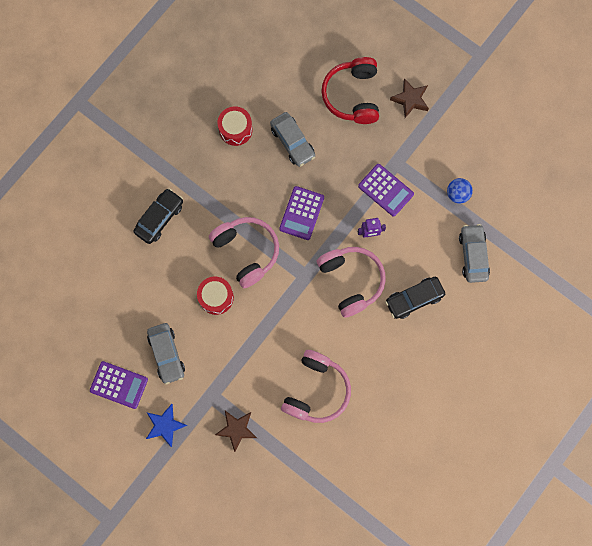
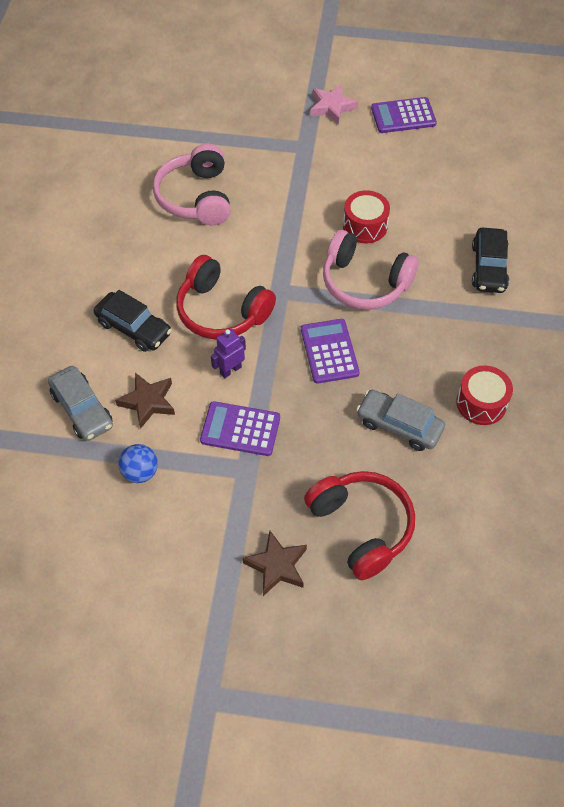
camera: 150 degrees right, 20 degrees down
(165, 425) = (332, 107): blue star -> pink star
(166, 354) = (377, 158): grey car -> none
(236, 429) = (258, 133): brown star -> brown star (148, 402)
(351, 281) = (222, 311): pink headphones -> red headphones
(414, 299) = (134, 328): black car -> black car turned 90 degrees clockwise

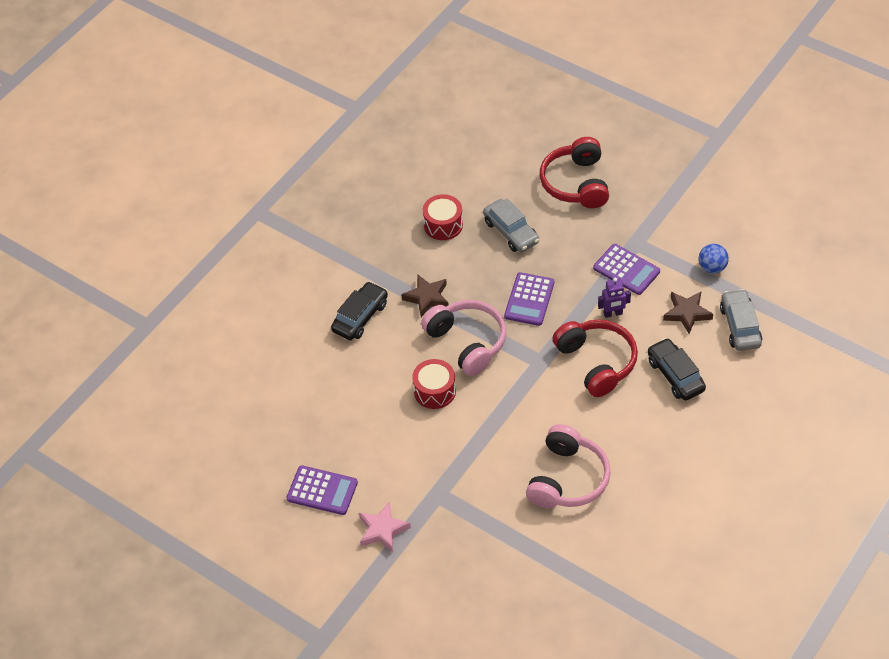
camera: 150 degrees left, 5 degrees down
(277, 566) = (643, 182): brown star -> brown star (427, 297)

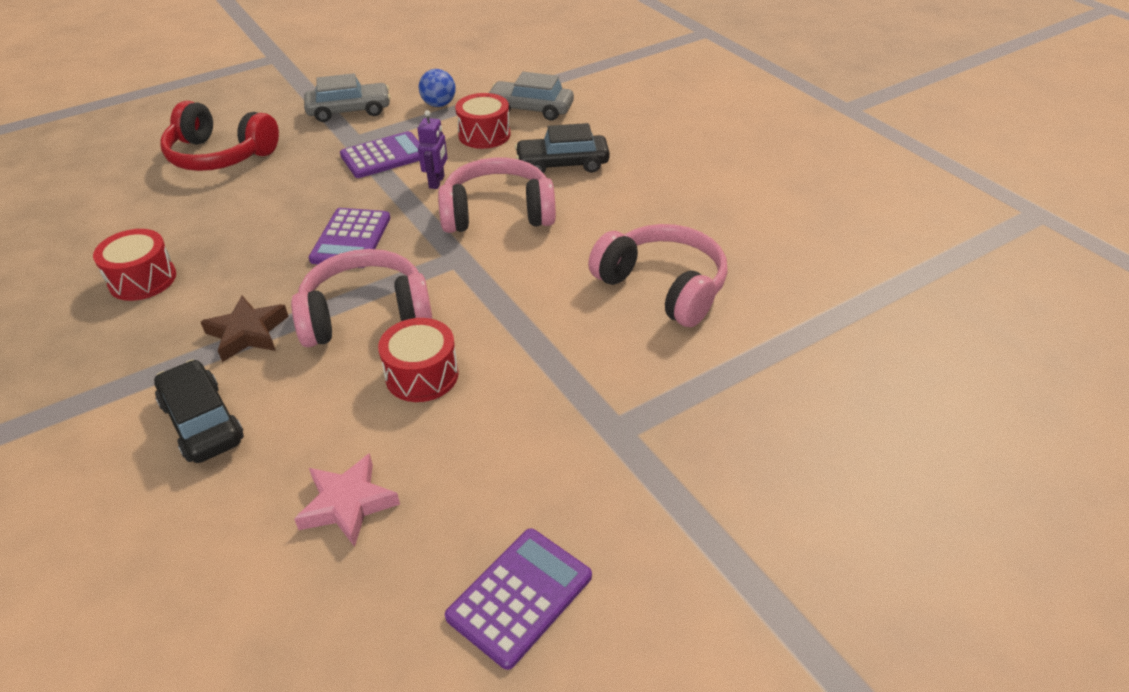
camera: 70 degrees left, 10 degrees down
(383, 530) = (652, 526): pink star -> pink star (348, 504)
(511, 232) = (229, 223): grey car -> grey car (349, 111)
(529, 299) = (351, 239): purple calculator -> purple calculator turned 60 degrees clockwise
(596, 362) = (498, 213): red headphones -> pink headphones
(687, 313) = (484, 135): brown star -> red drum

